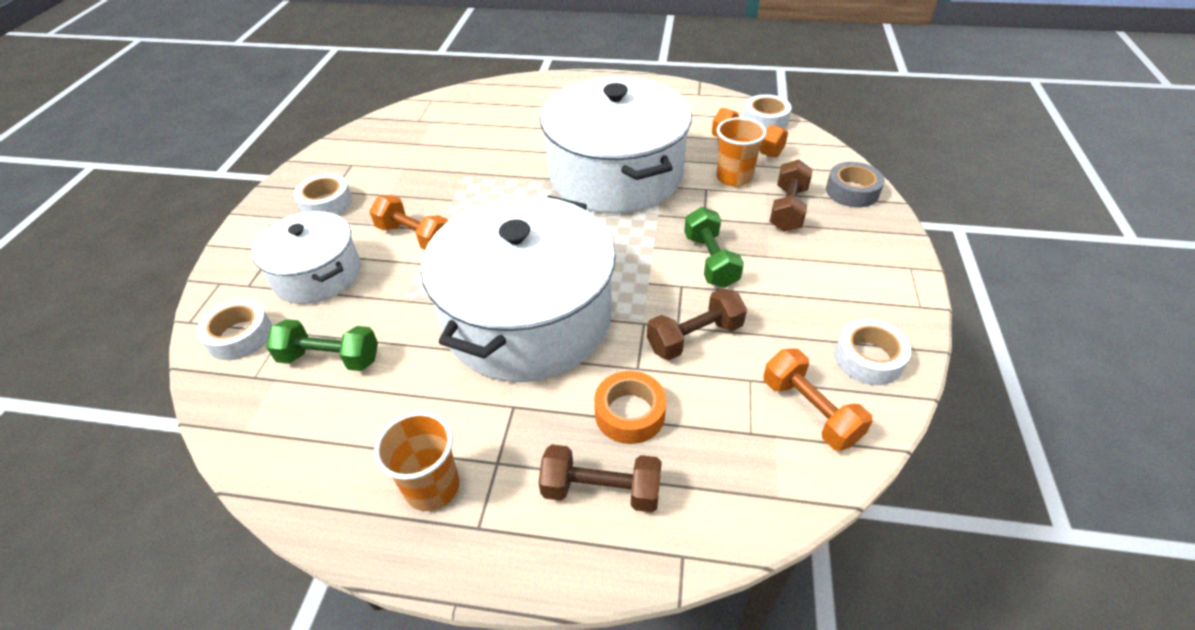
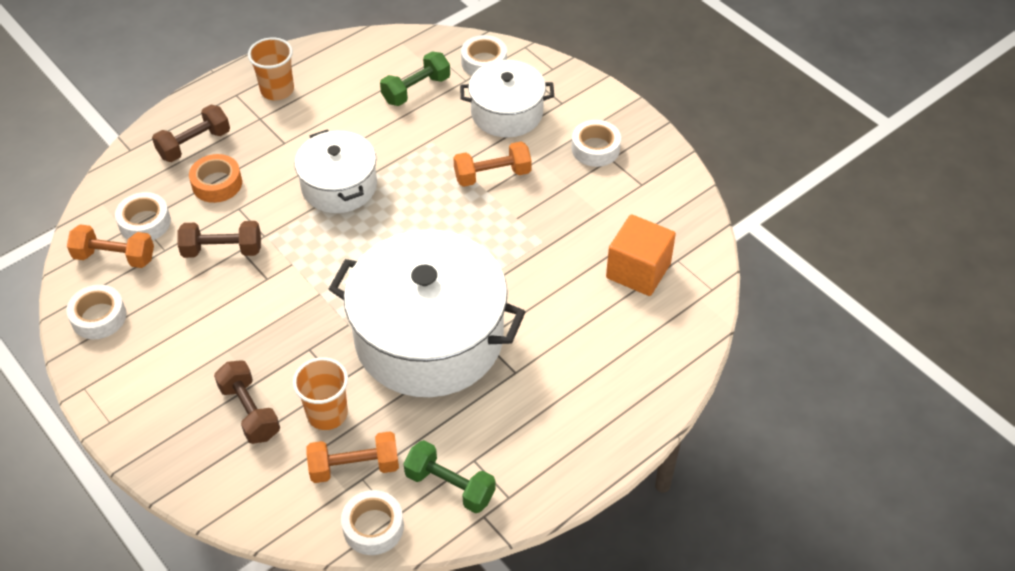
camera: 130 degrees right, 5 degrees up
(446, 129) = (638, 271): none -> orange cube
(528, 318) = (339, 186): white pot -> white pot, size x0.56
(694, 337) = (222, 250): brown dumbbell -> brown dumbbell turned 75 degrees clockwise
(710, 261) = (266, 313): green dumbbell -> green dumbbell (450, 486)
(746, 427) = (145, 223): none -> white tape
(852, 191) = (210, 479): grey tape -> none

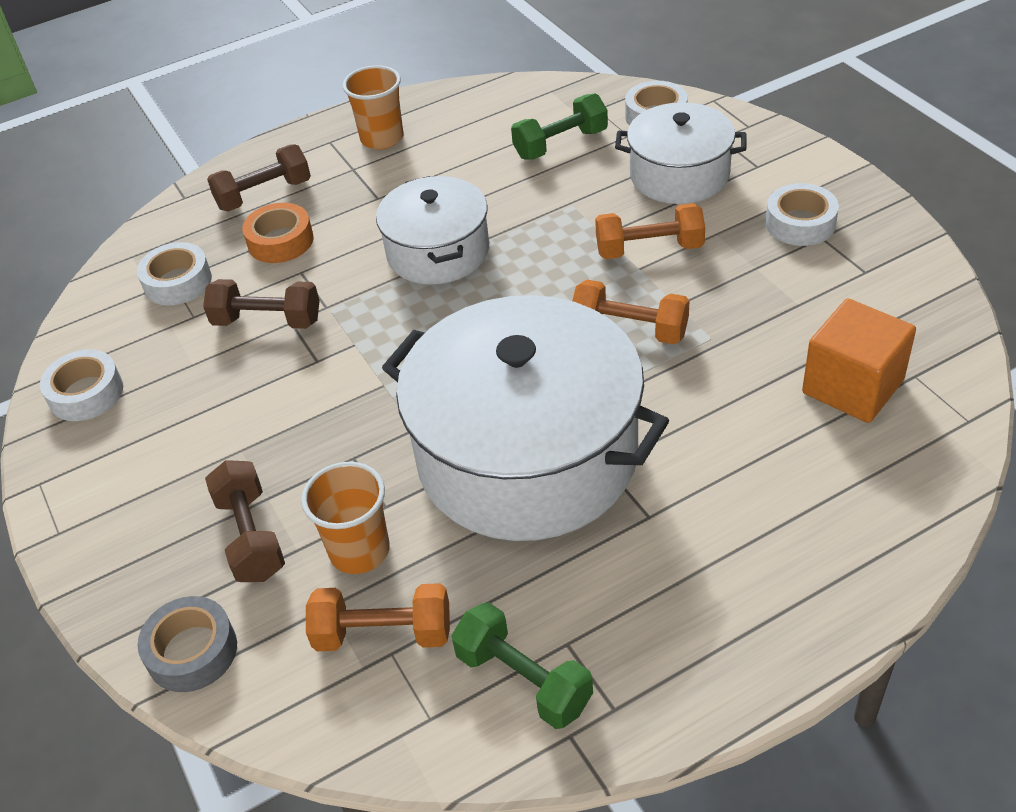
camera: 15 degrees right, 5 degrees down
(115, 257) = (128, 320): orange dumbbell -> orange dumbbell (630, 329)
(228, 492) = (192, 651): none -> grey tape
(373, 527) = (393, 731): white tape -> none

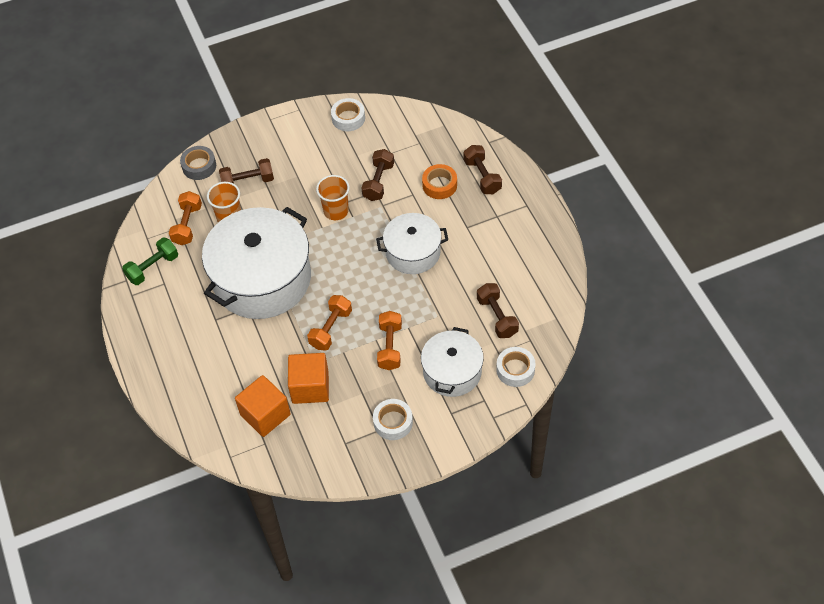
camera: 95 degrees right, 10 degrees up
(178, 282) = (418, 145): white tape -> none
(382, 138) = (523, 230): orange cup -> orange cup (336, 211)
(561, 144) = (497, 317): green dumbbell -> brown dumbbell
(768, 335) = (310, 387): none -> orange cube

